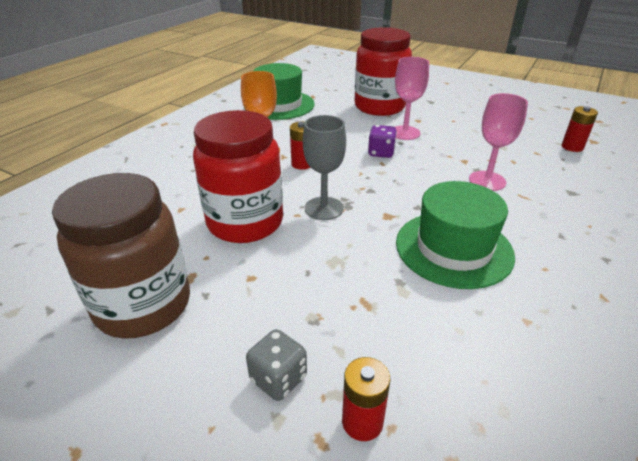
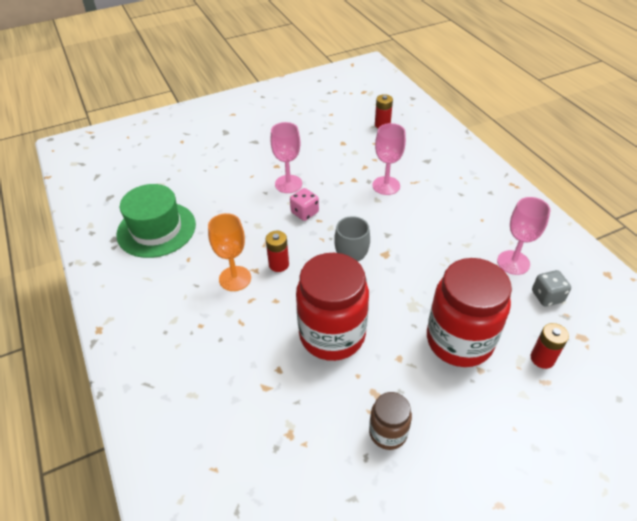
camera: 55 degrees left, 10 degrees up
(143, 305) = (388, 432): brown jar -> brown jar, size x0.51
(278, 378) = (496, 381): grey dice -> grey dice (547, 296)
(379, 107) = (232, 173): red jar -> red jar (459, 341)
(381, 153) = (304, 213): purple dice -> pink dice
(453, 248) = (440, 244): green hat -> none
(509, 325) = (513, 262): none -> pink goblet

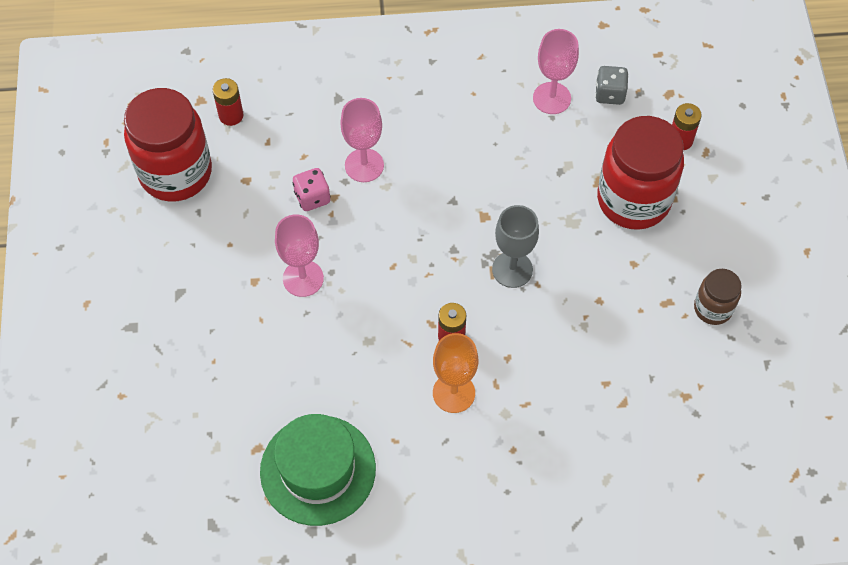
camera: 70 degrees left, 15 degrees up
(304, 213) = (371, 277): pink dice -> pink dice (312, 197)
(332, 335) = (580, 315): red jar -> red jar (176, 173)

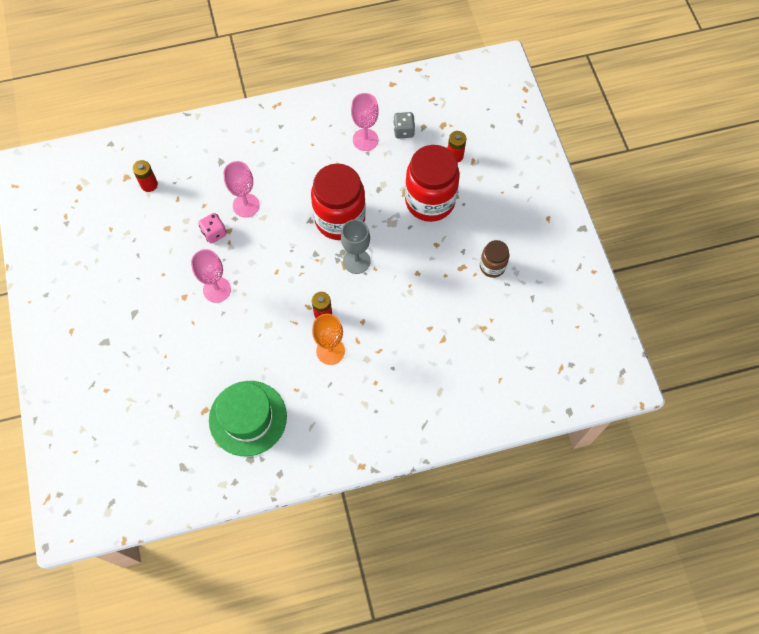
camera: 10 degrees left, 5 degrees up
(176, 173) = (117, 230): red jar -> red jar (340, 219)

